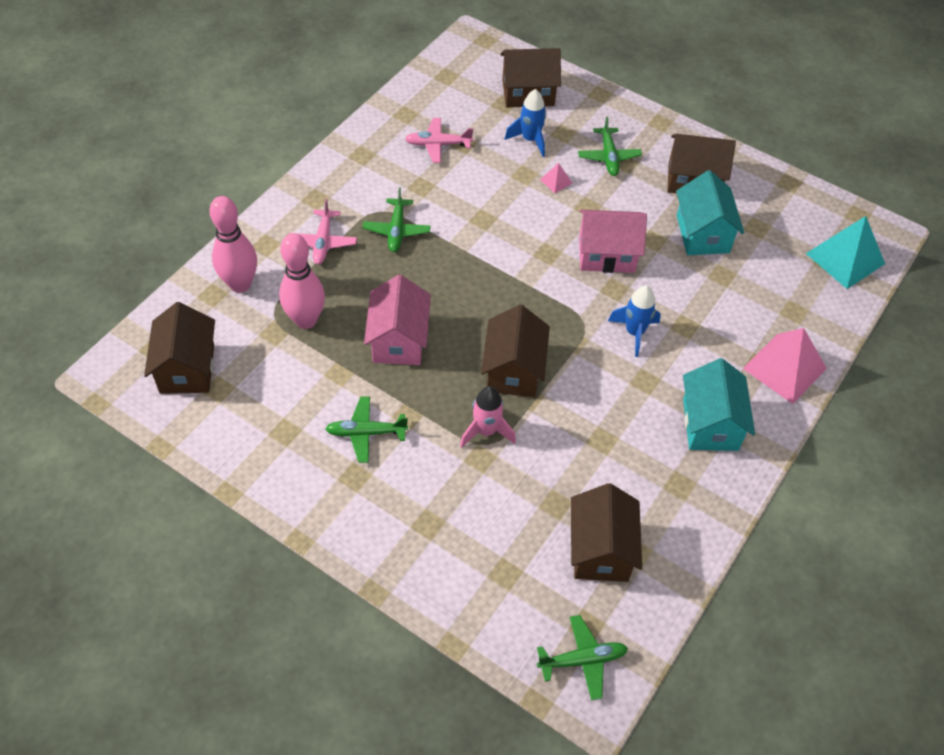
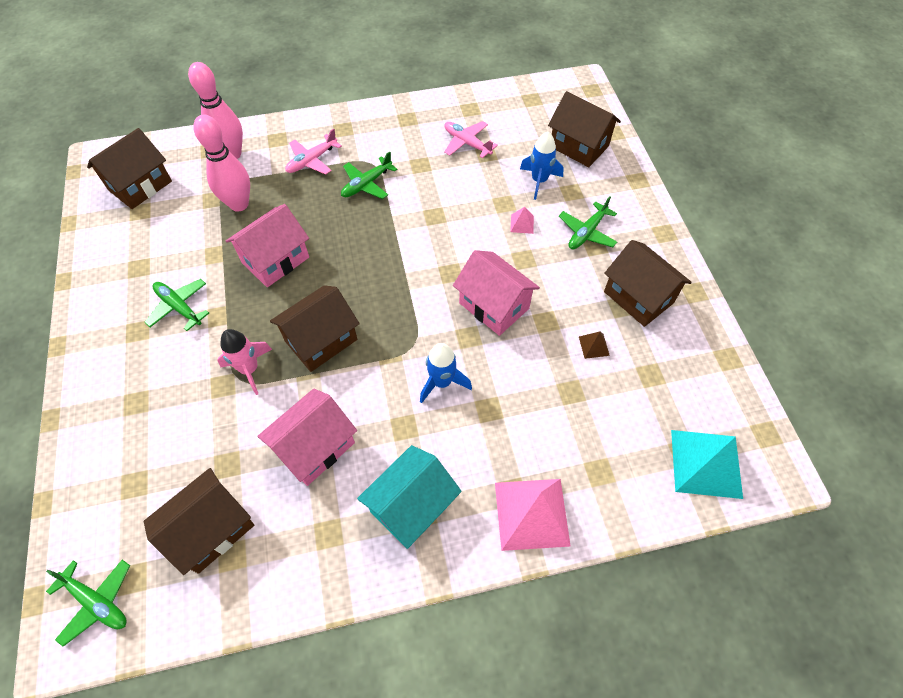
camera: 45 degrees right, 5 degrees up
(602, 442) = (315, 447): none -> pink house
(702, 234) = (594, 346): turquoise house -> brown pyramid

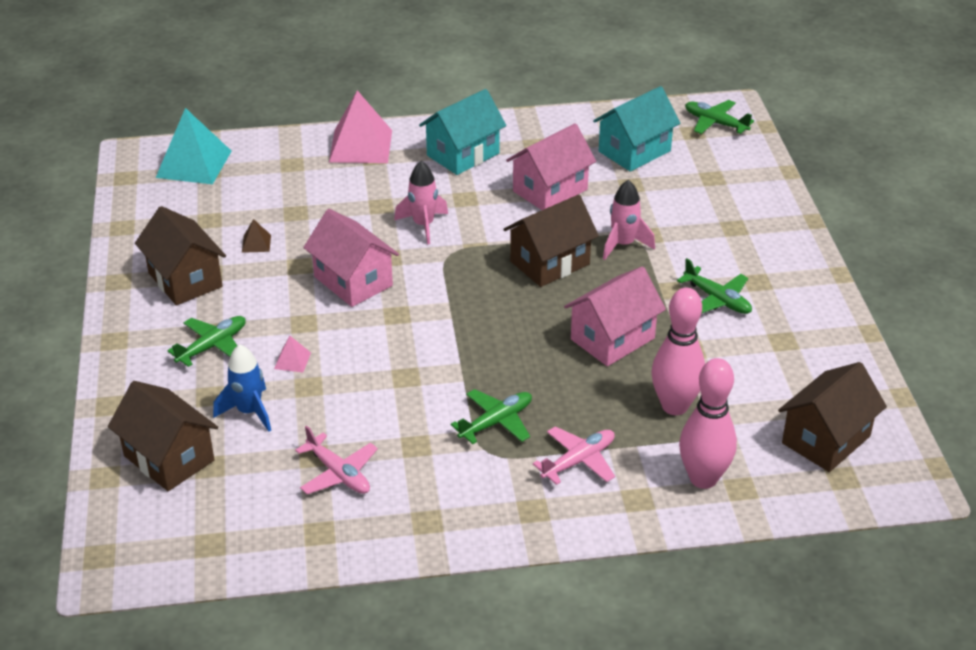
camera: 175 degrees left, 20 degrees down
(211, 529) = (634, 151): brown house -> turquoise house
(442, 382) = (423, 225): blue rocket -> pink rocket

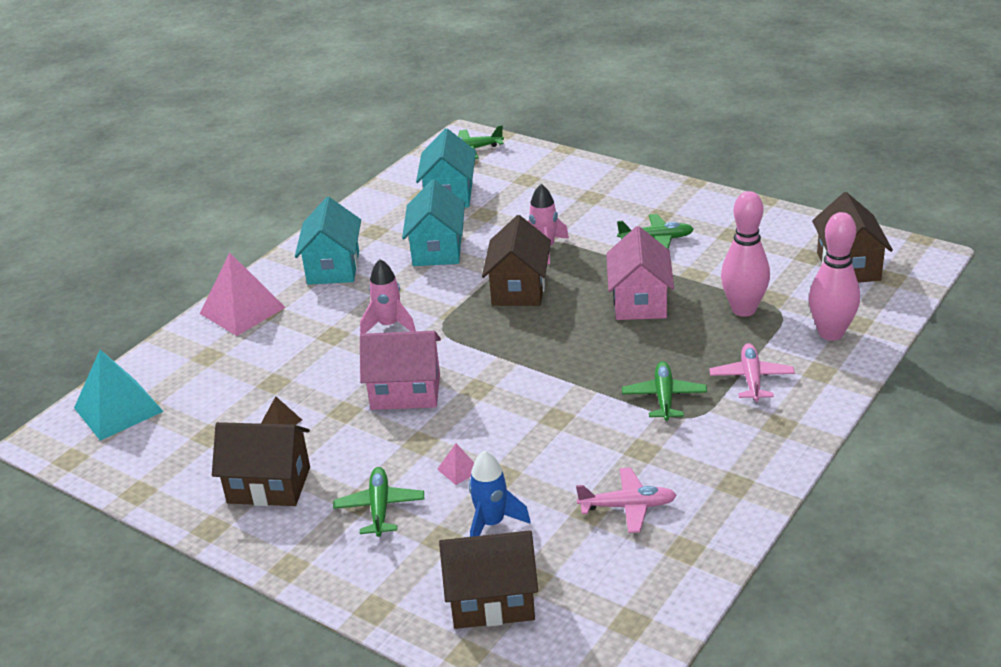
camera: 45 degrees left, 5 degrees down
(550, 190) = (437, 250): pink house -> turquoise house

